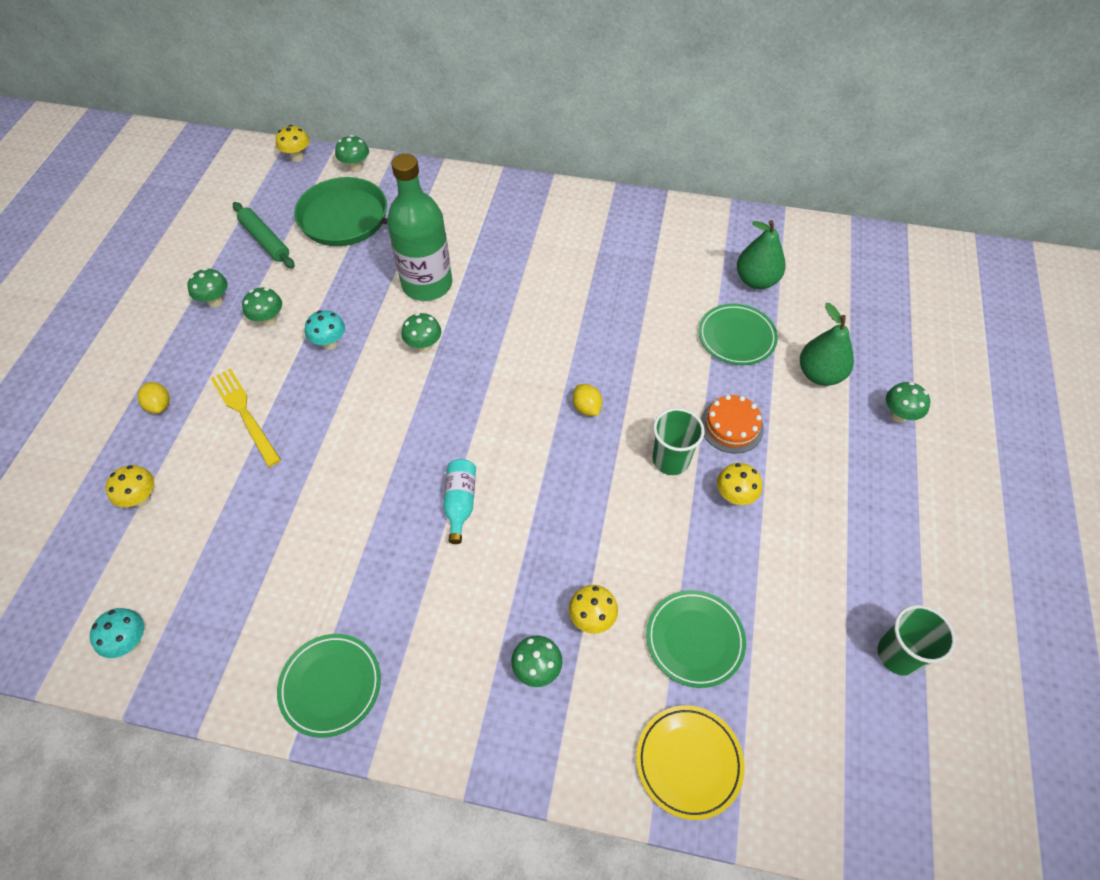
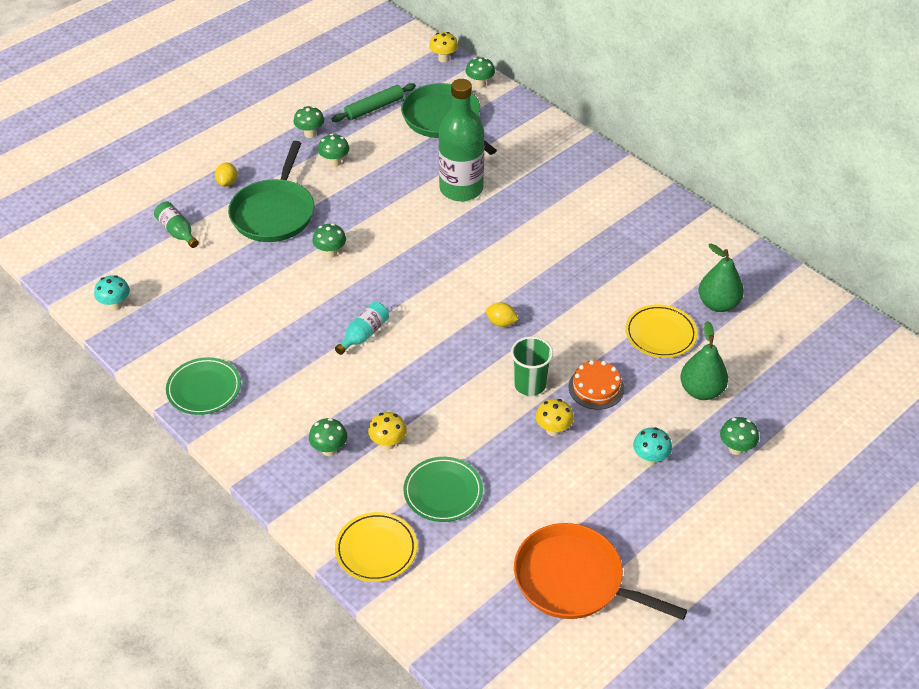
camera: 35 degrees right, 10 degrees down
(142, 499) = (177, 232): yellow mushroom -> green bottle
(245, 413) = (274, 213): yellow fork -> green pan
(265, 240) = (374, 108): green rolling pin -> green rolling pin turned 60 degrees clockwise
(330, 343) = (362, 196): turquoise mushroom -> turquoise mushroom (650, 459)
(424, 346) = (423, 228): green mushroom -> green mushroom (330, 253)
(586, 408) = (501, 323): yellow lemon -> yellow lemon turned 75 degrees counterclockwise
(736, 337) = (660, 334): green plate -> yellow plate
(898, 654) = (574, 580): green cup -> orange pan

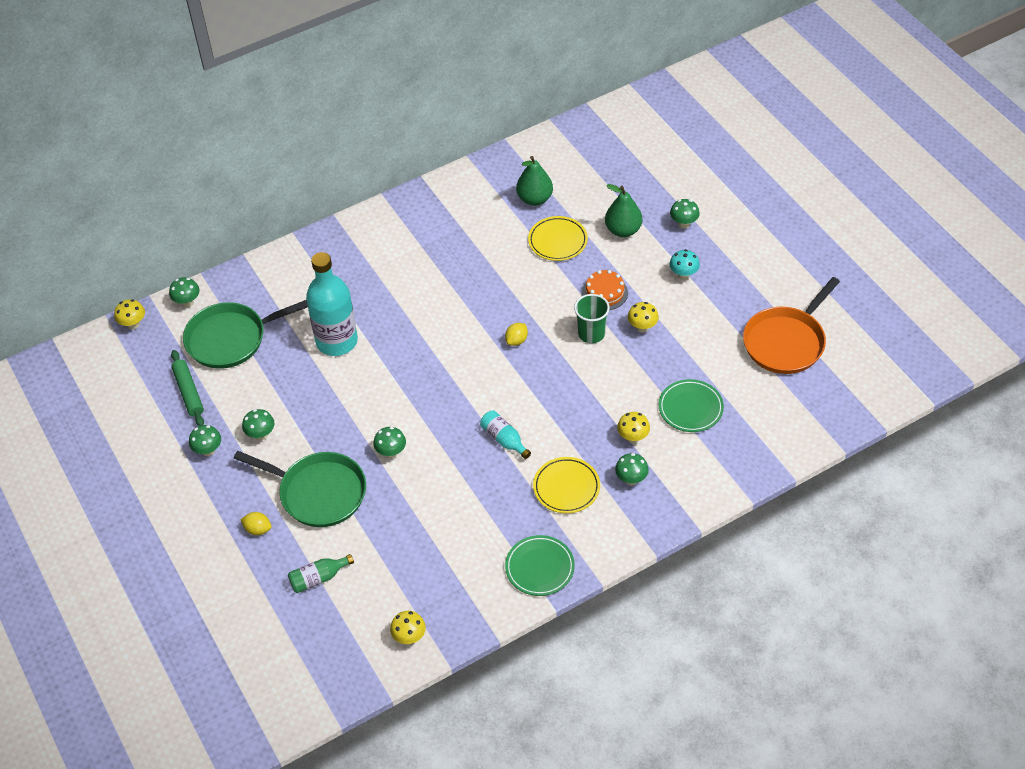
camera: 75 degrees left, 5 degrees up
(115, 305) = (409, 637): turquoise mushroom -> yellow mushroom
(376, 549) = (739, 459): yellow plate -> yellow plate (566, 487)
(461, 189) = (337, 341): green bottle -> turquoise bottle

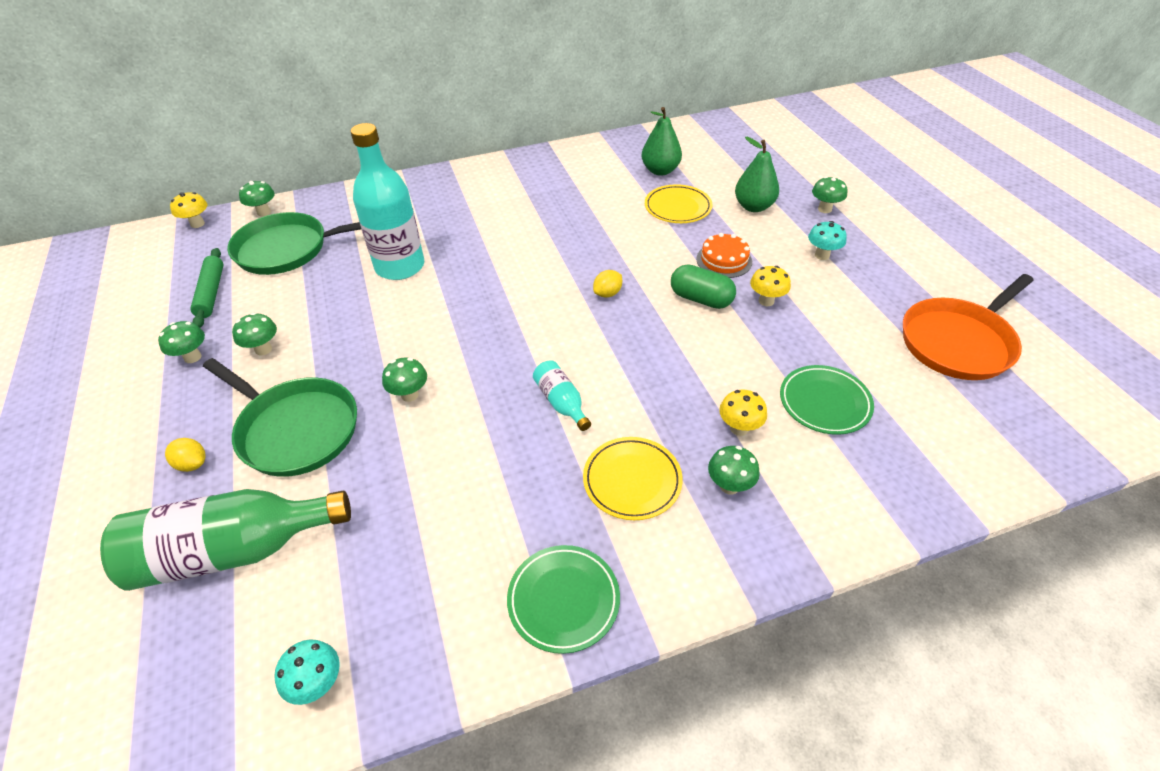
camera: 10 degrees right, 5 degrees down
(318, 578) = (232, 551): green bottle -> green bottle, size x2.12
(409, 637) = (318, 684): yellow mushroom -> turquoise mushroom
(591, 334) = (701, 299): green cup -> green capsule

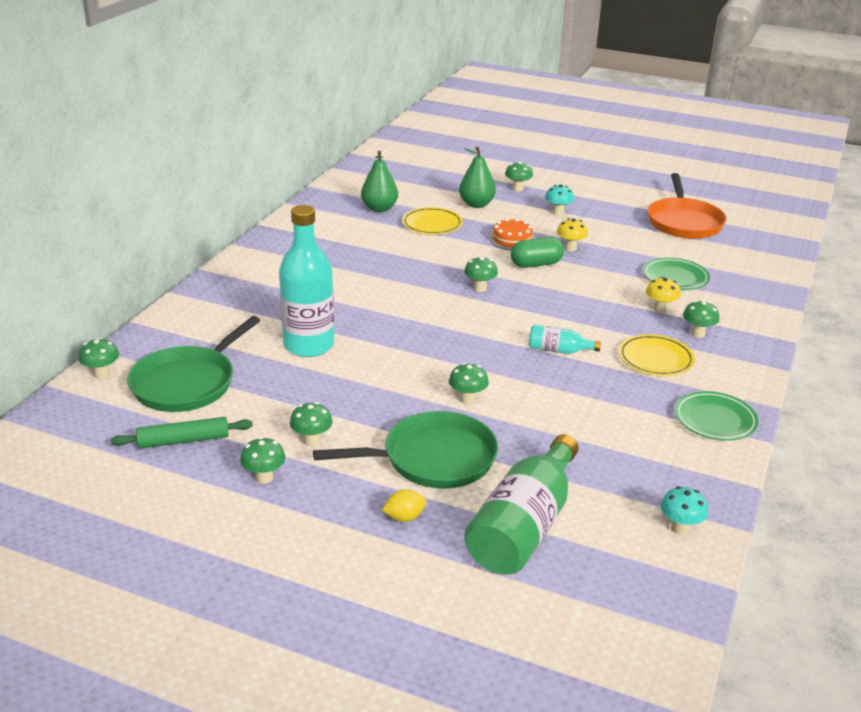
camera: 50 degrees left, 15 degrees down
(197, 224) = (49, 413): yellow mushroom -> none
(211, 293) = (183, 440): green rolling pin -> green rolling pin turned 45 degrees counterclockwise
(607, 293) = (480, 288): yellow lemon -> green mushroom

